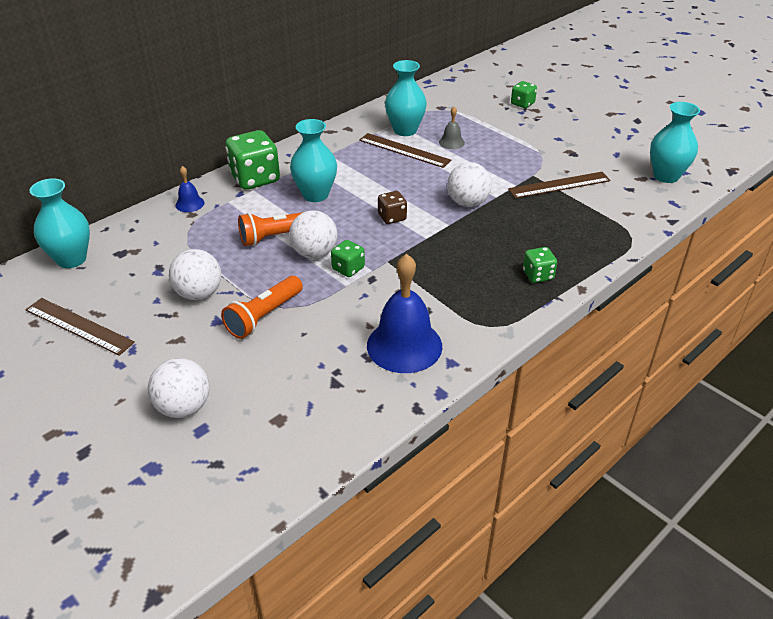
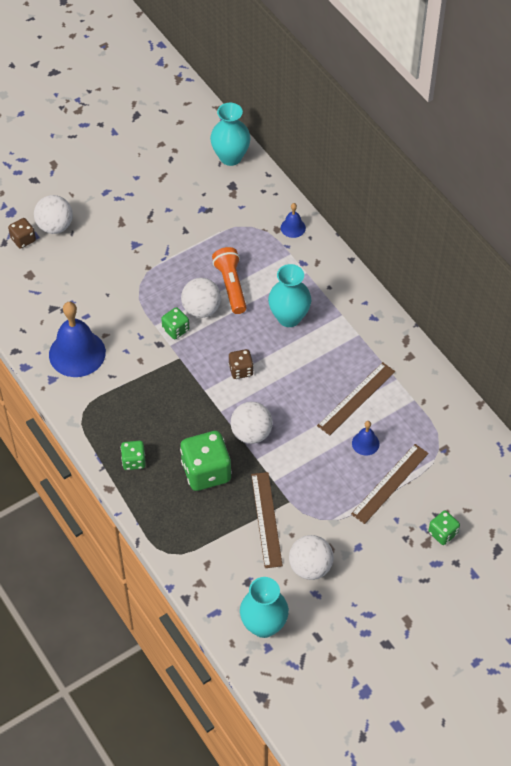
camera: 100 degrees right, 15 degrees up
(79, 326) = (150, 168): brown ruler -> brown ruler (390, 483)
(199, 294) = (168, 234): white ball -> white ball (310, 567)
(210, 440) = (23, 239): none -> brown dice
(255, 179) = (325, 274): green dice -> green dice (206, 472)
(264, 316) = (132, 272): orange flashlight -> none
(405, 130) = (397, 406): turquoise vase -> none
(451, 142) = (365, 443): grey bell -> blue bell

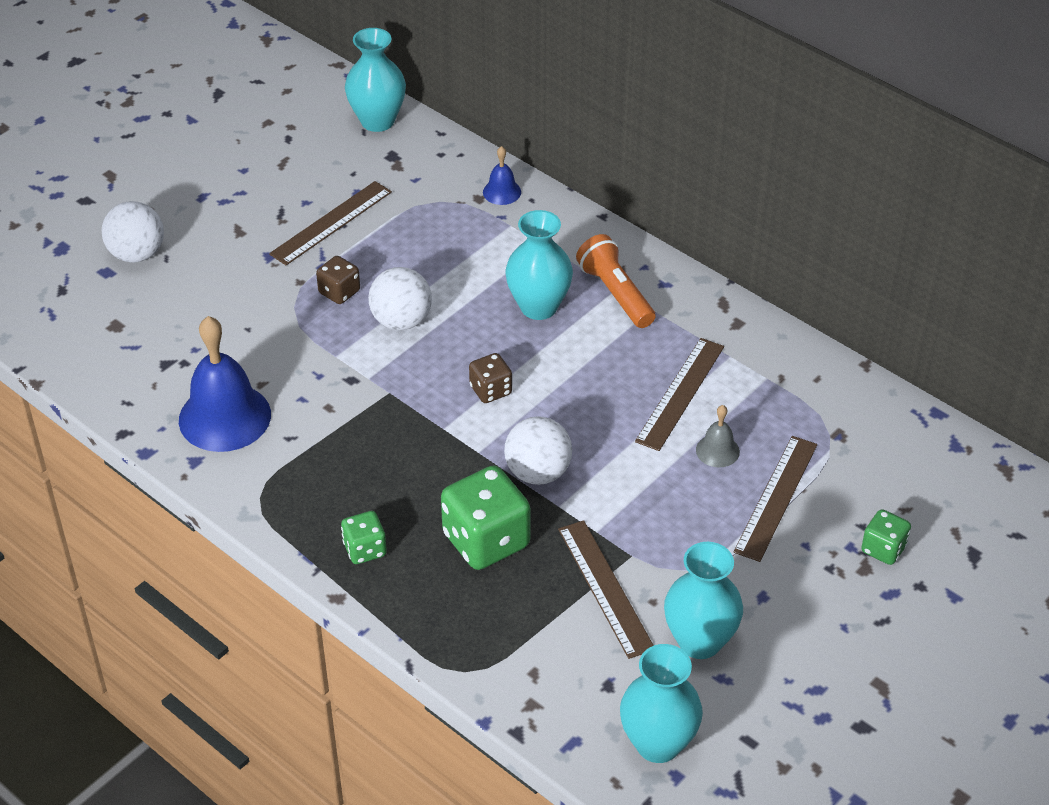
camera: 15 degrees left, 10 degrees down
(23, 239) = (91, 280): brown dice -> brown dice (339, 292)
(176, 329) = (371, 355): green dice -> none
(179, 228) = (331, 223): none -> brown ruler
(231, 286) = (436, 282): orange flashlight -> orange flashlight (616, 293)
(310, 567) = (699, 641): white ball -> turquoise vase
(365, 443) = (717, 450): blue bell -> grey bell

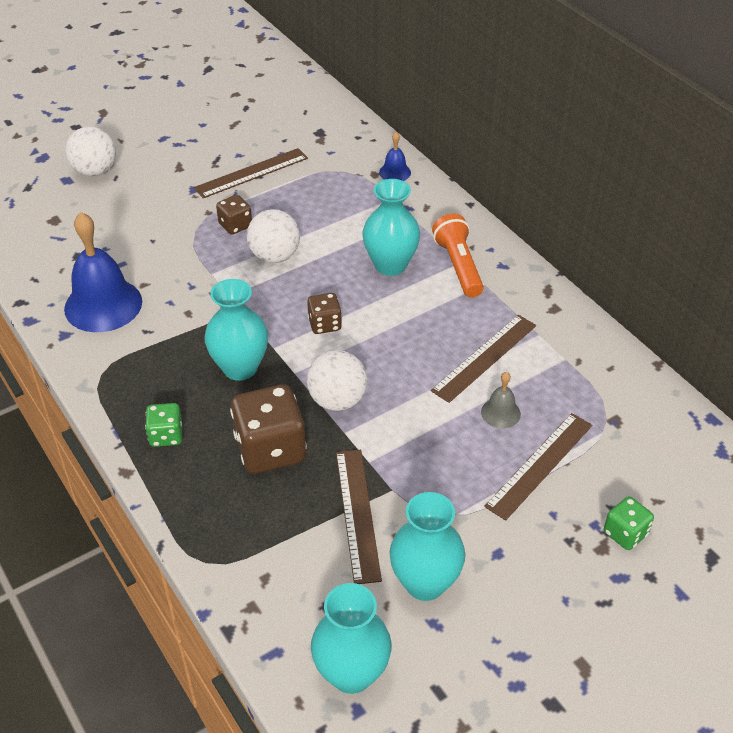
camera: 15 degrees right, 0 degrees up
(377, 121) = (318, 106): turquoise vase -> turquoise vase (240, 368)
(486, 540) = (270, 449): green dice -> brown dice

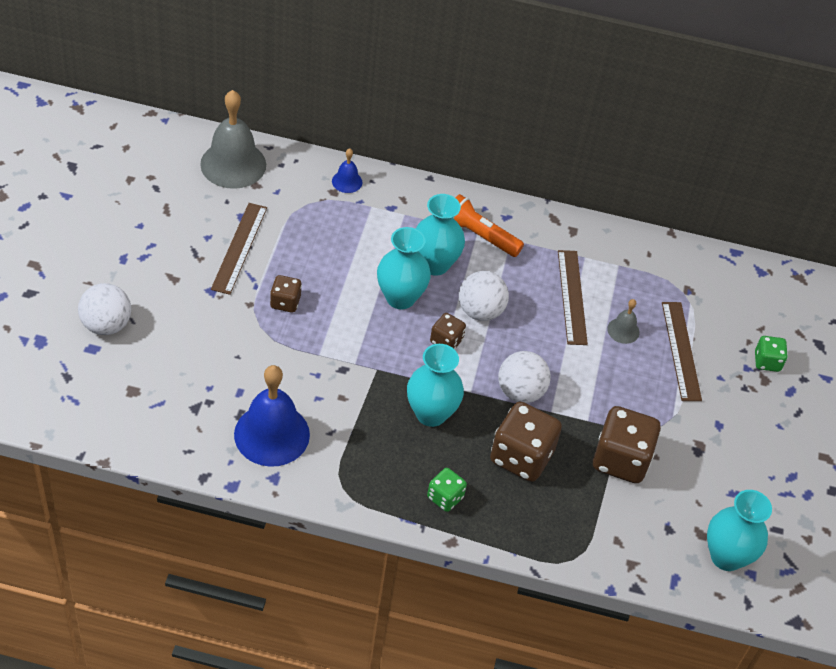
camera: 50 degrees left, 5 degrees up
(275, 256) = (346, 309): white ball -> white ball (480, 311)
(321, 119) = (233, 164): none -> grey bell
(357, 514) = (620, 460): brown ruler -> brown dice
(425, 583) = (703, 473): turquoise vase -> turquoise vase (400, 298)

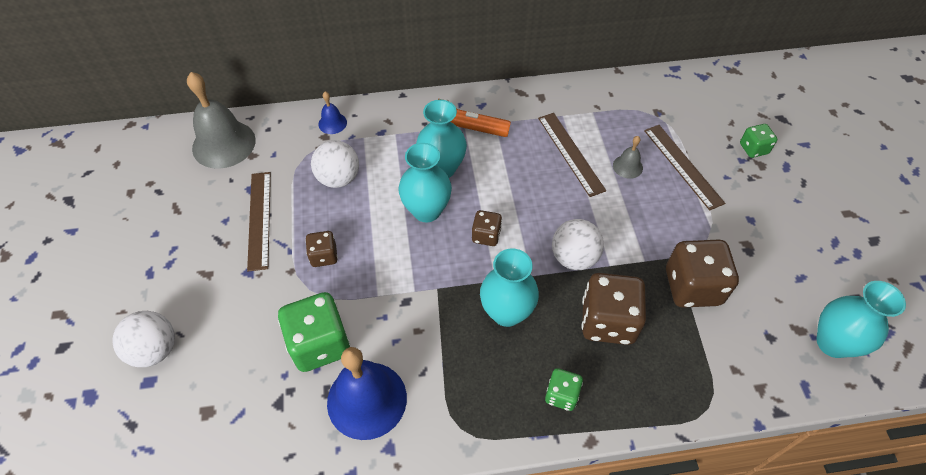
camera: 15 degrees left, 5 degrees up
(250, 375) = (319, 344): none -> green dice
(480, 311) = (501, 196): white ball -> white ball (338, 178)

